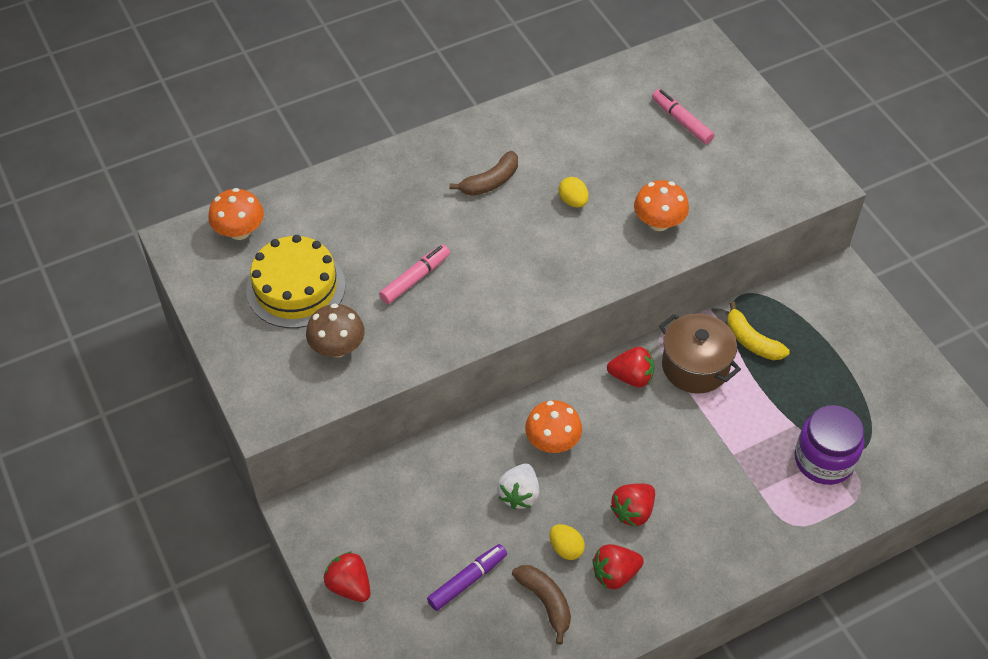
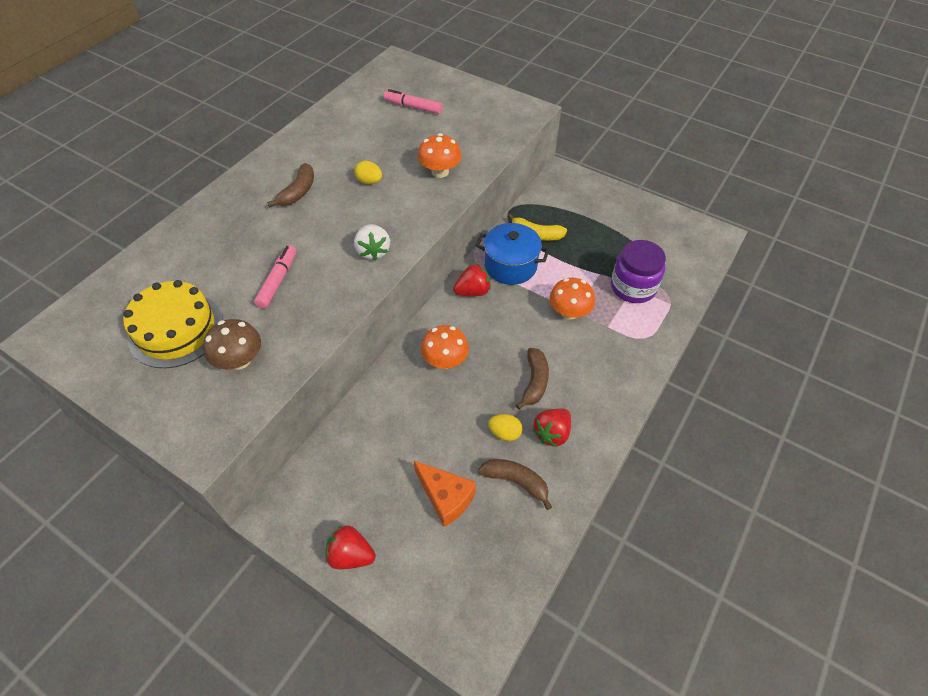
camera: 30 degrees left, 0 degrees up
(239, 231) = (100, 307): orange mushroom -> orange mushroom (569, 312)
(467, 580) = (445, 497): purple marker -> orange cheese
(519, 494) = (445, 411): white strawberry -> white strawberry (373, 251)
(633, 511) = (534, 382): red strawberry -> brown banana
(695, 366) = (510, 266): brown pot -> blue pot

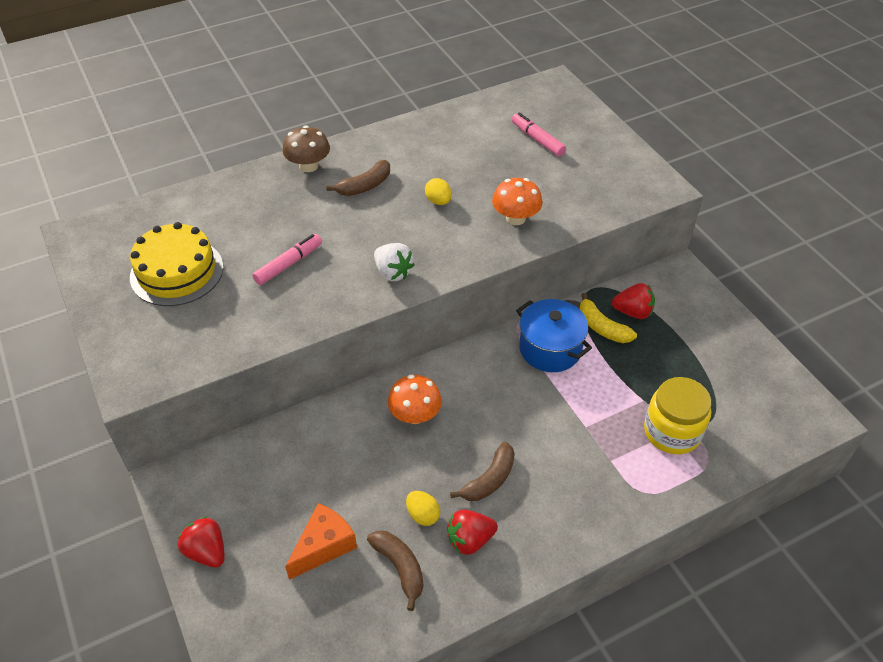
camera: 30 degrees right, 5 degrees down
(240, 360) = (208, 323): brown mushroom -> brown mushroom (308, 166)
(373, 251) = (393, 272): white strawberry -> white strawberry turned 60 degrees counterclockwise
(445, 497) = (324, 546): orange cheese -> orange cheese turned 120 degrees counterclockwise
(473, 291) = (491, 358): red strawberry -> red strawberry (633, 312)
(569, 312) = (578, 426): orange mushroom -> none
(633, 287) = (672, 432): purple jar -> yellow jar

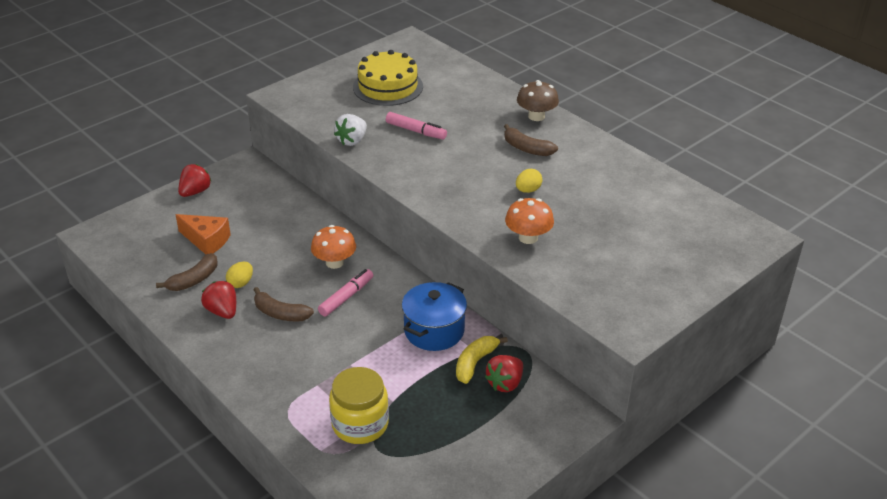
camera: 75 degrees right, 10 degrees down
(393, 272) = (427, 181): white strawberry -> white strawberry (352, 141)
(537, 139) = (655, 236): pink marker -> pink marker (346, 297)
(633, 312) = (505, 383): red strawberry -> red strawberry turned 45 degrees clockwise

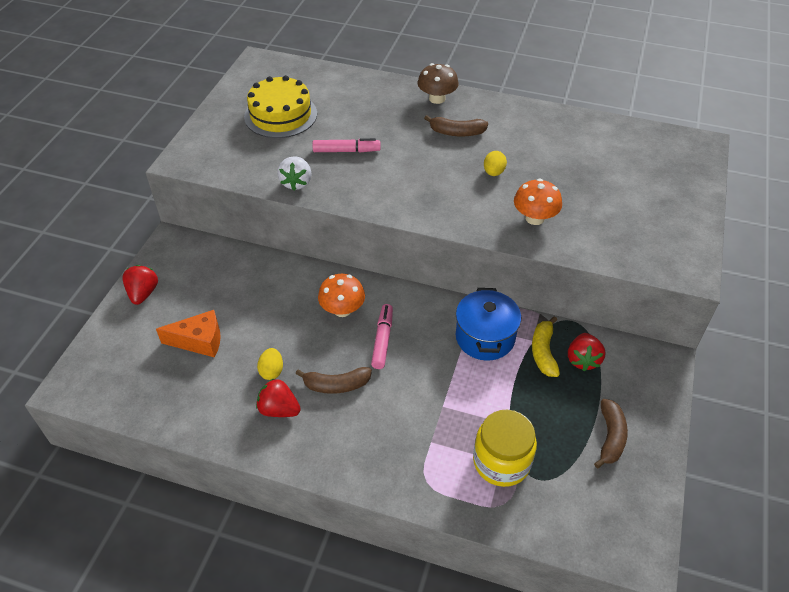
camera: 30 degrees left, 10 degrees up
(194, 280) = (221, 389): brown banana -> brown banana (610, 437)

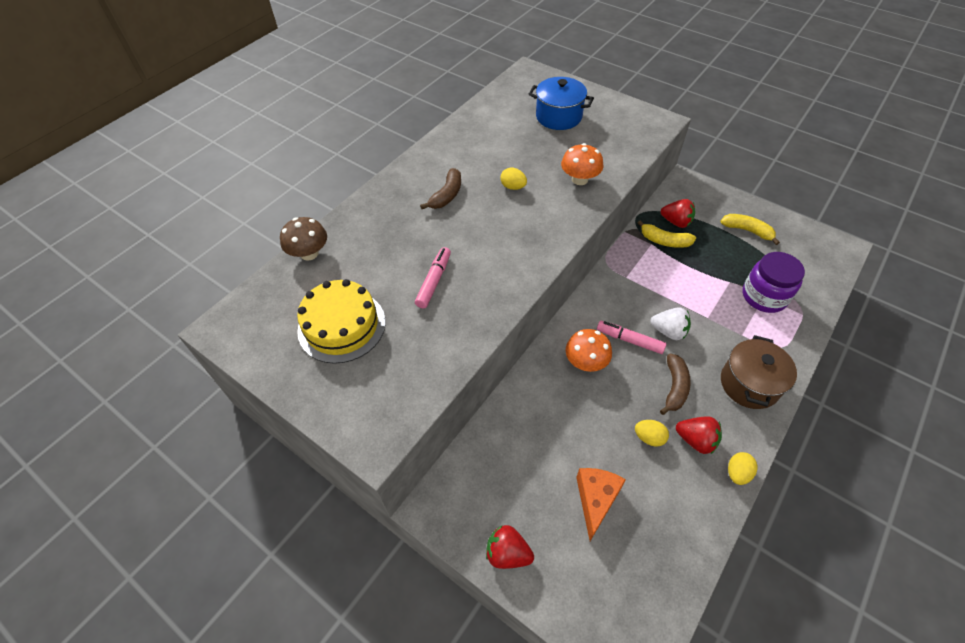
camera: 70 degrees left, 5 degrees up
(251, 448) = (737, 473): none -> yellow egg
(279, 409) = (696, 440): red strawberry -> red strawberry turned 105 degrees counterclockwise
(296, 183) = (466, 334): white strawberry -> white strawberry (668, 331)
(363, 452) = (749, 384): none -> brown pot
(437, 98) = (388, 195): brown mushroom -> brown mushroom (309, 253)
(485, 337) = (642, 271): blue pot -> blue pot (558, 116)
(501, 462) = (764, 296): yellow jar -> purple jar
(610, 437) = (747, 231): brown banana -> yellow banana

